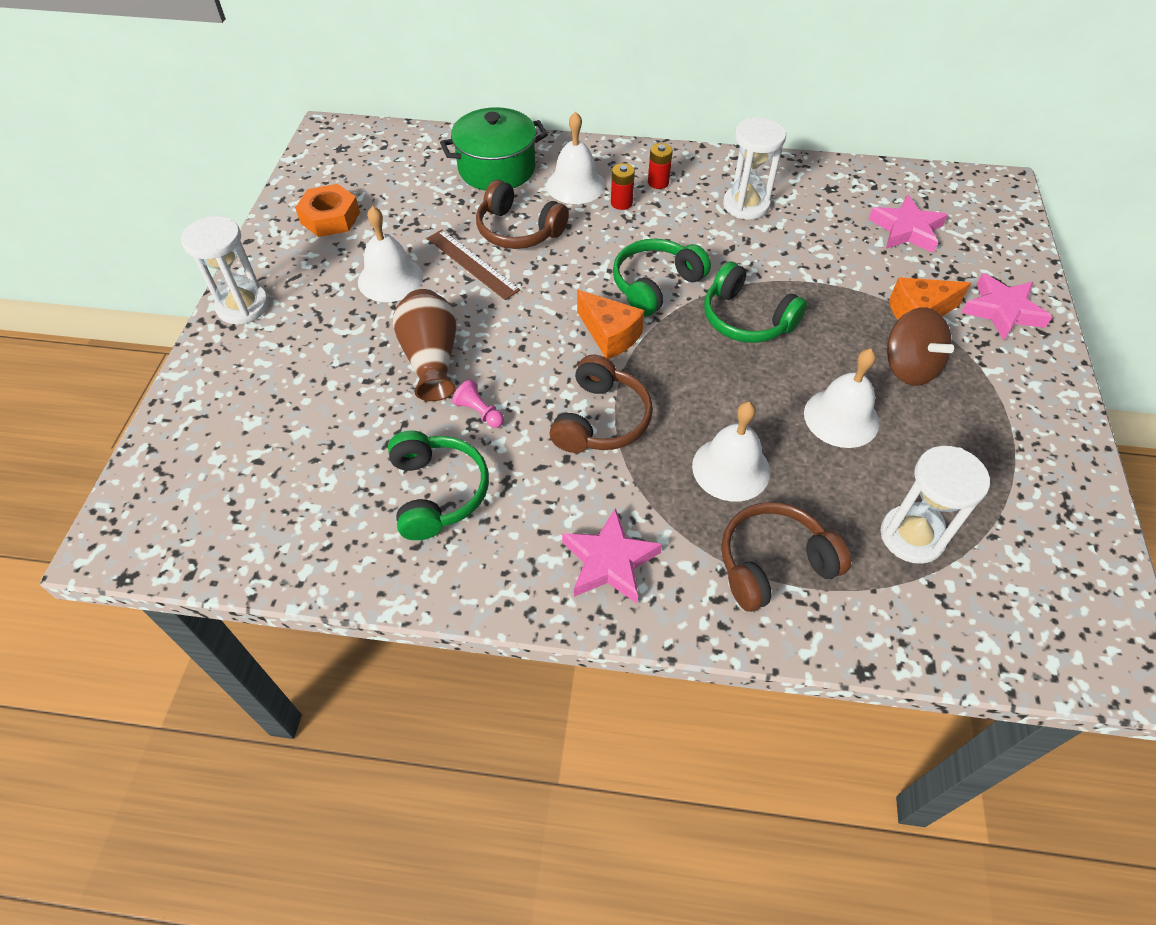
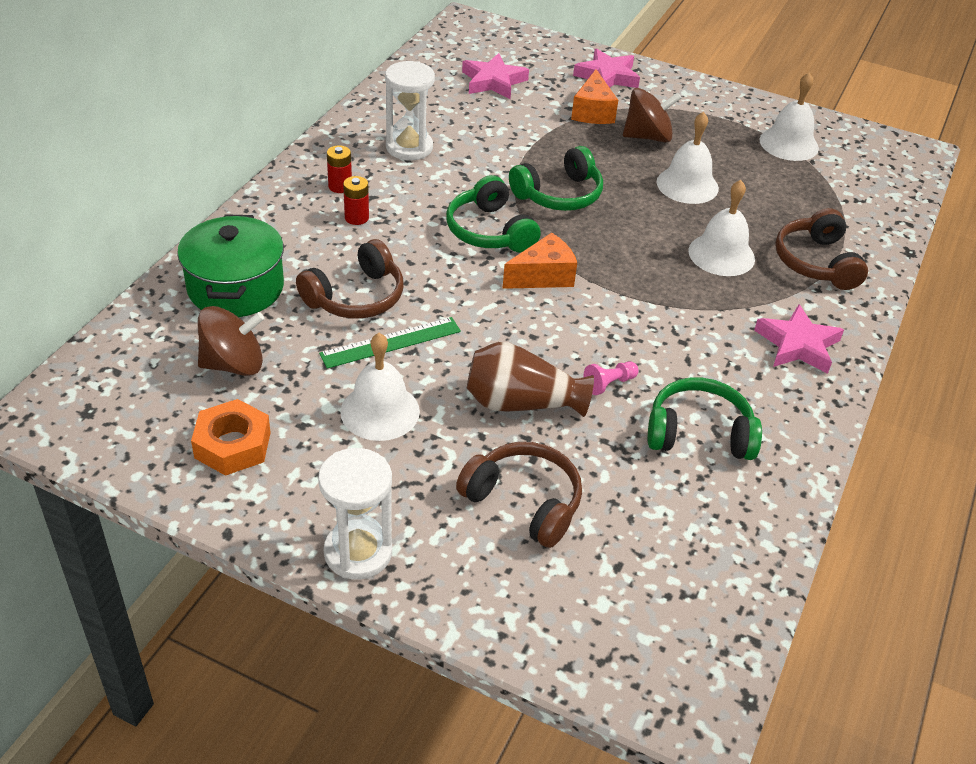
camera: 75 degrees left, 10 degrees down
(412, 193) = (233, 364): none -> brown spinning top
(472, 264) = (391, 342): brown ruler -> green ruler
(575, 185) = (306, 239): white bell -> white bell (789, 144)
(601, 420) = (645, 309): brown headphones -> brown headphones (524, 502)
(912, 536) = (805, 193): white hourglass -> none

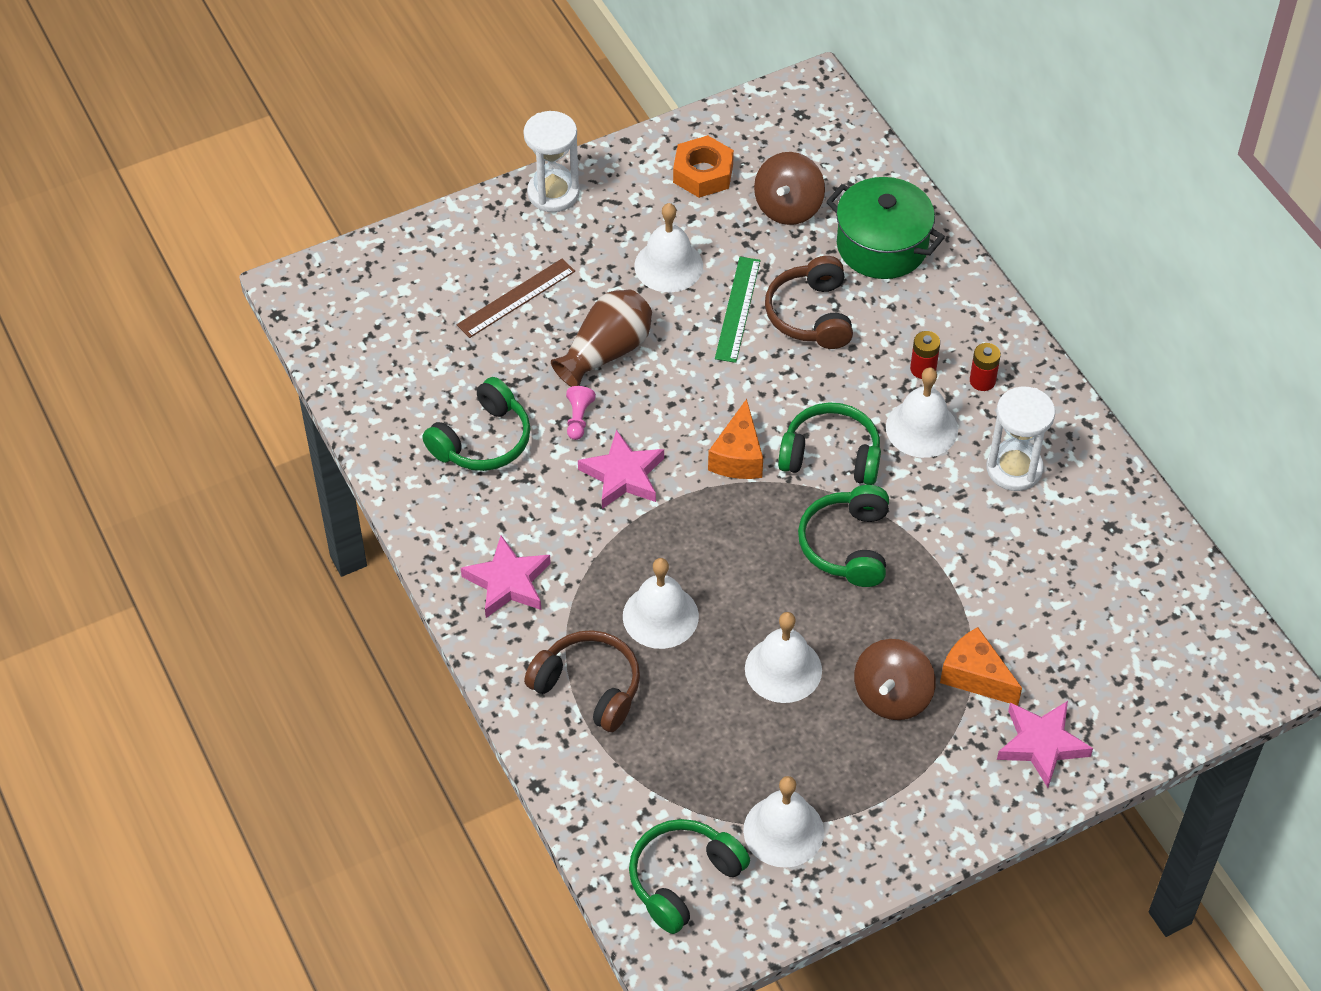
camera: 130 degrees right, 10 degrees up
(416, 198) = (921, 428): none -> white bell
(493, 81) = (1100, 619): pink star -> pink star (623, 475)
(524, 502) = (516, 298): brown headphones -> brown ruler
(871, 167) = (683, 879): none -> green headphones

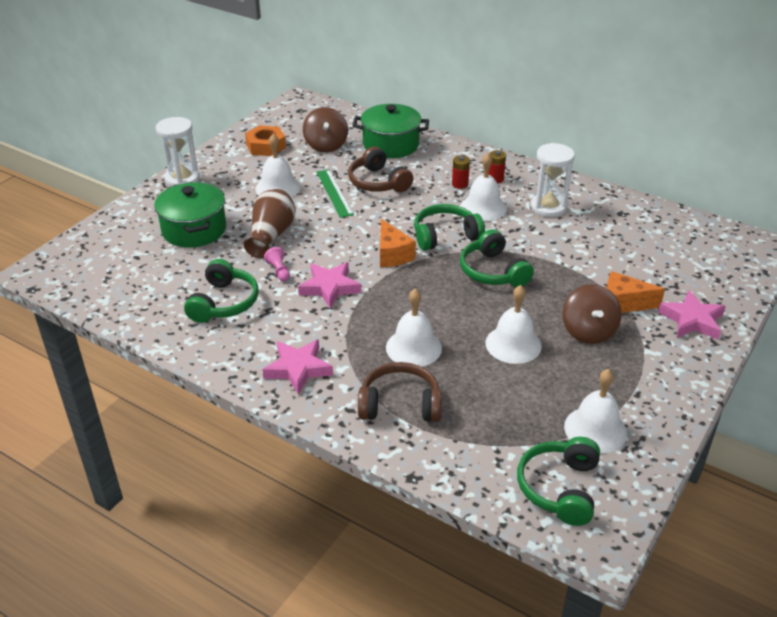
camera: 30 degrees left, 15 degrees down
(516, 298) = (194, 230): brown ruler -> green pot

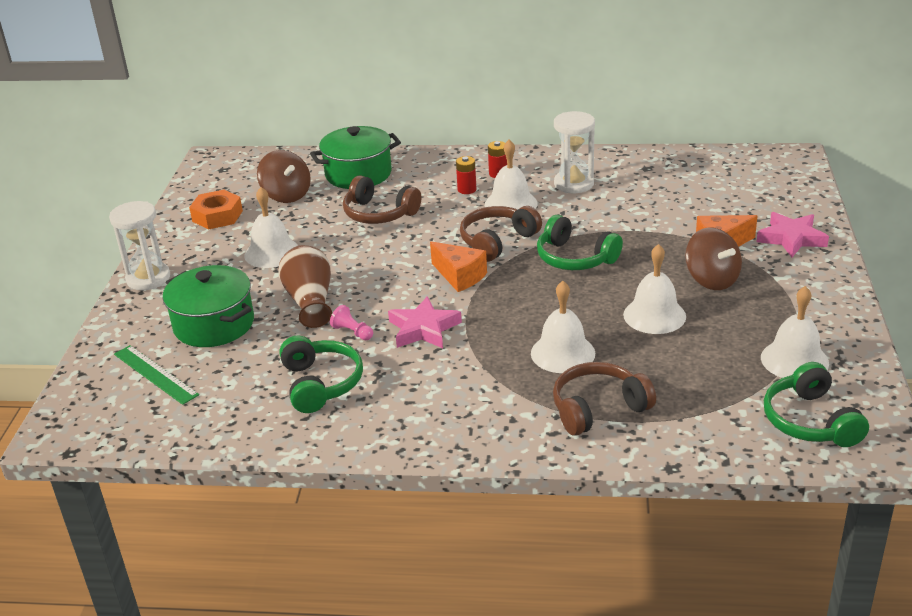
camera: 25 degrees left, 5 degrees down
(298, 369) = (464, 416): pink star -> none
(334, 193) = (341, 238): green ruler -> green ruler (155, 374)
(445, 236) = (497, 241): green headphones -> brown headphones

